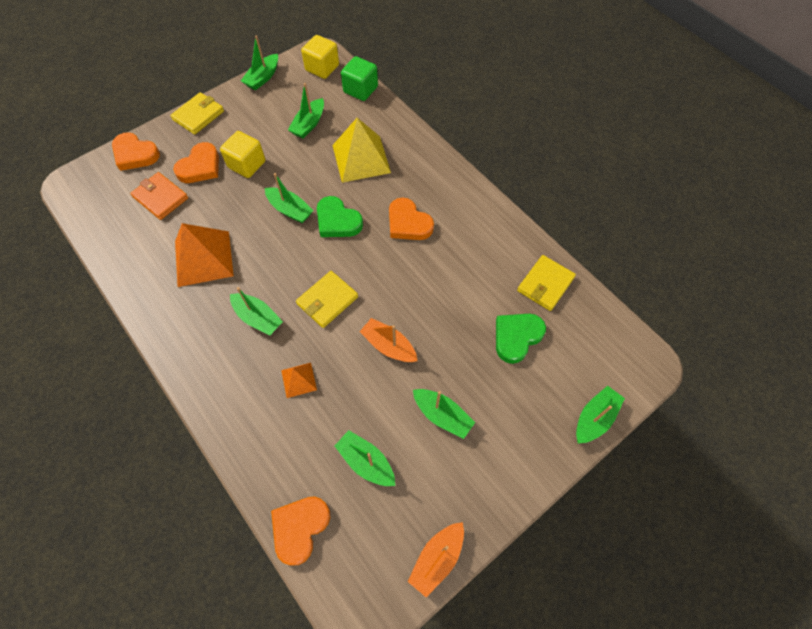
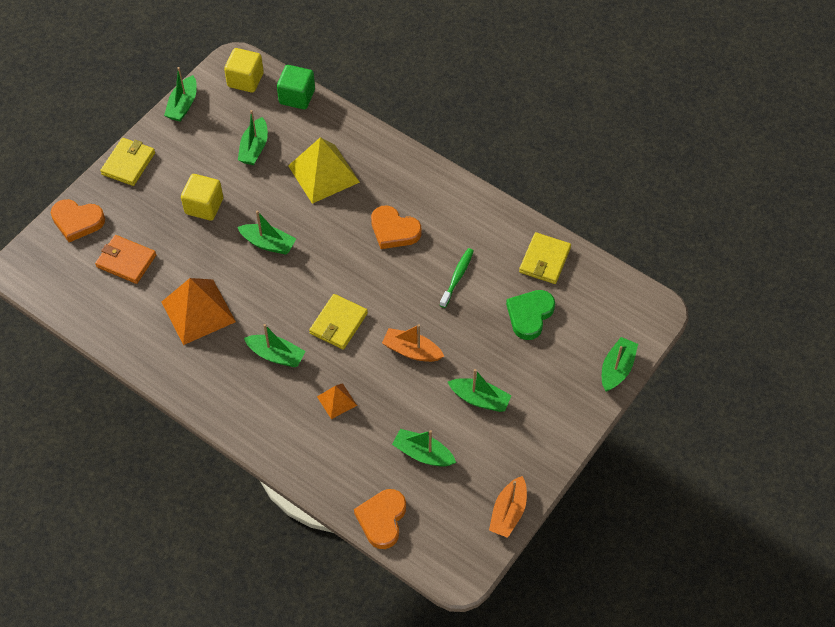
camera: 15 degrees left, 5 degrees down
(200, 167) = (155, 219): orange heart -> none
(337, 221) = (321, 244): green heart -> none
(455, 281) = (457, 277): none -> green toothbrush

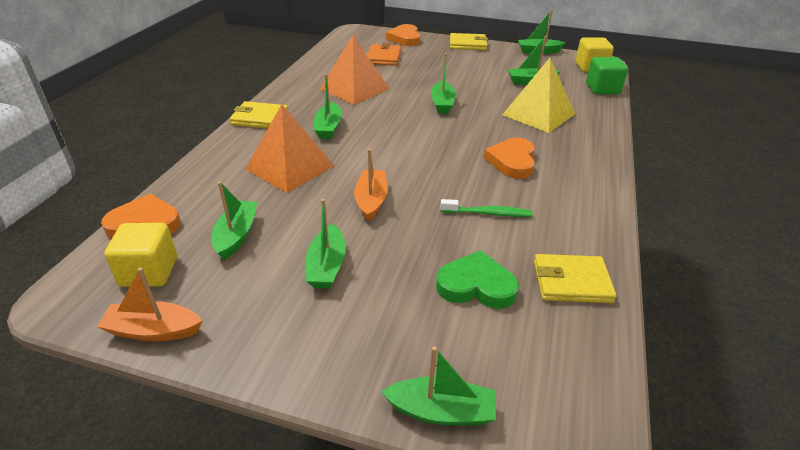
camera: 70 degrees right, 20 degrees down
(204, 206) = (455, 74): yellow cube -> yellow cube (149, 272)
(336, 401) = (290, 167): orange pyramid -> orange pyramid, size x1.99
(338, 323) = (380, 151): yellow wallet -> yellow wallet (260, 118)

